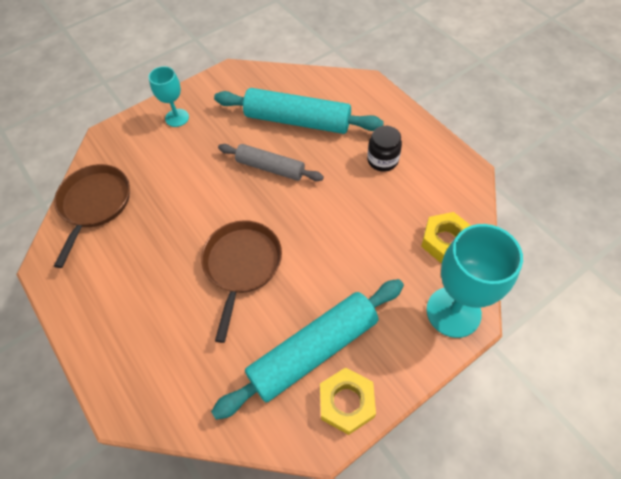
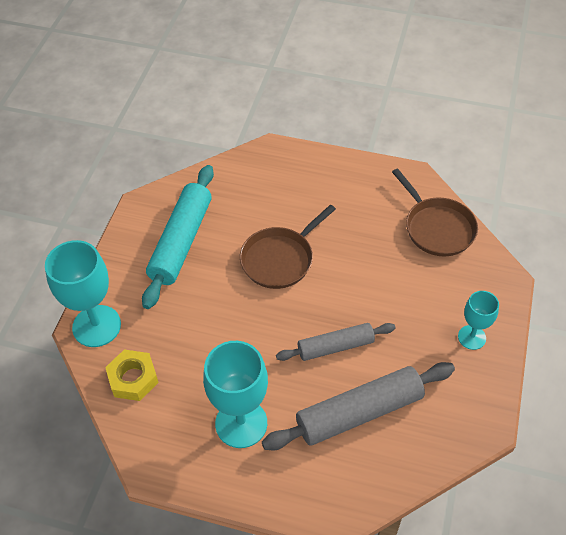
camera: 140 degrees right, 5 degrees down
(242, 265) = (280, 259): brown pan -> brown pan turned 75 degrees clockwise
(297, 121) = (359, 412): turquoise rolling pin -> grey rolling pin
(346, 403) = (138, 229): yellow nut -> none
(382, 160) = (241, 423): black jar -> turquoise goblet

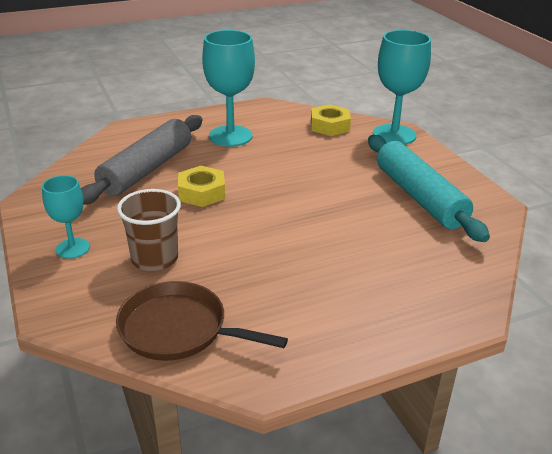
camera: 140 degrees right, 20 degrees down
(280, 259) = (319, 223): brown pan -> none
(335, 346) = (202, 193): grey rolling pin -> yellow nut
(418, 292) = (155, 259): none -> brown cup

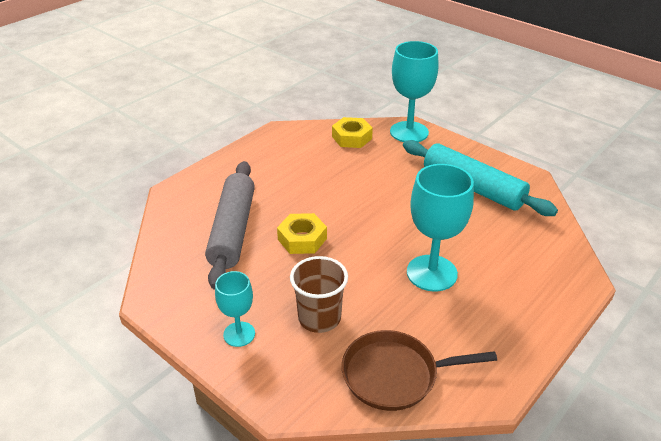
camera: 25 degrees left, 5 degrees up
(230, 136) = (277, 172): turquoise goblet -> turquoise goblet (431, 273)

